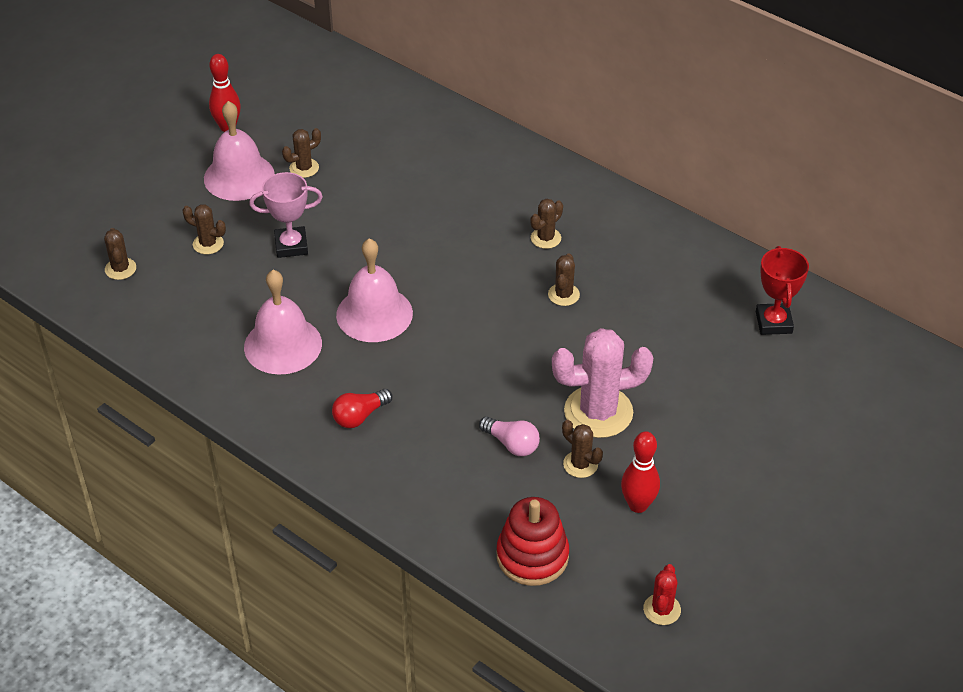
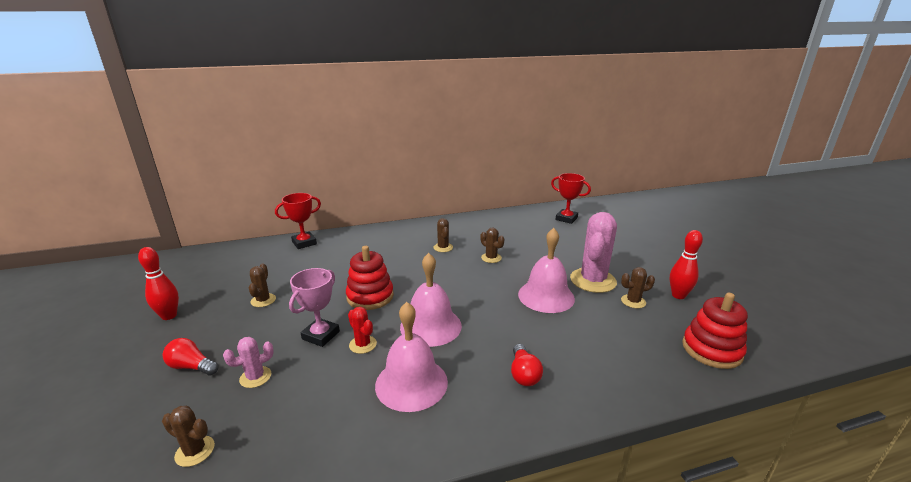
camera: 55 degrees left, 20 degrees down
(186, 197) = (191, 367): none -> red light bulb
(208, 244) = (255, 377): brown cactus -> pink cactus
(239, 176) = (220, 331): pink bell -> pink bell (546, 296)
(382, 239) = (370, 296): none -> red stacking toy
(434, 115) = (304, 243): none -> red trophy
(512, 444) = (599, 318): pink light bulb -> none
(662, 609) = (774, 319): red cactus -> red cactus (363, 344)

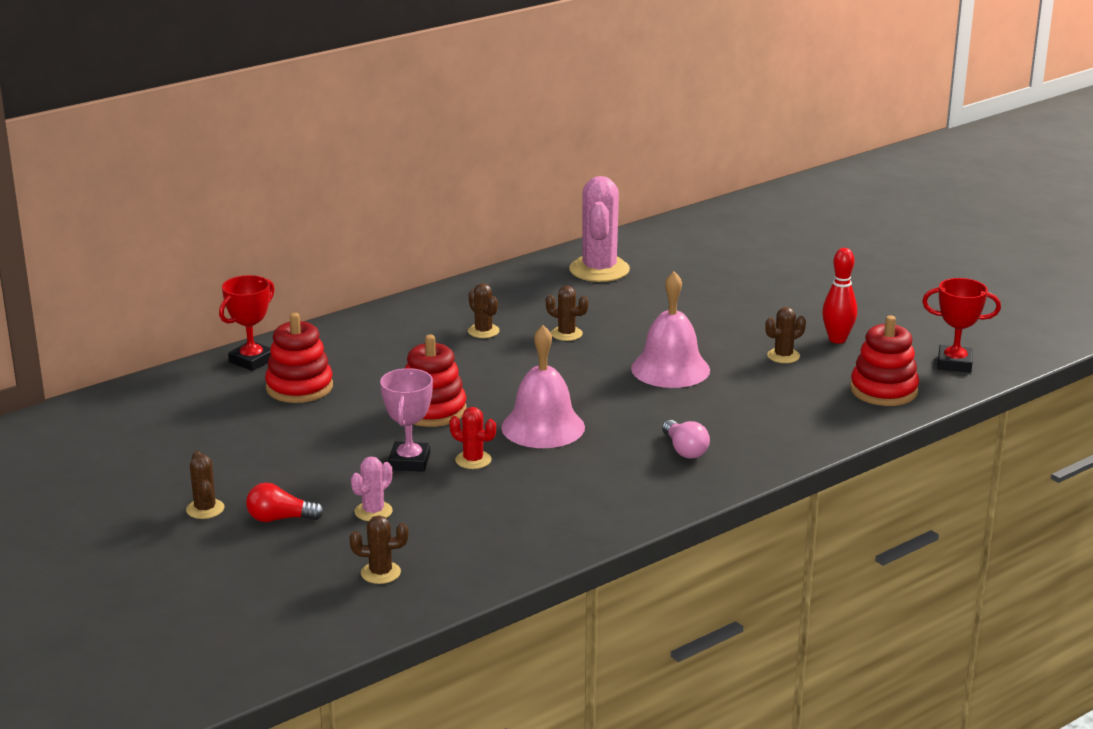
camera: 20 degrees left, 0 degrees up
(169, 316) = (170, 481): red bowling pin -> none
(263, 300) = (283, 441): brown cactus -> brown cactus (205, 509)
(311, 264) = (299, 387): none -> red stacking toy
(411, 383) = (563, 481): pink bell -> none
(524, 374) = (684, 450): red light bulb -> pink light bulb
(566, 219) = (648, 256): red trophy -> red trophy (954, 363)
(593, 280) = (723, 340): pink cactus -> pink cactus (599, 270)

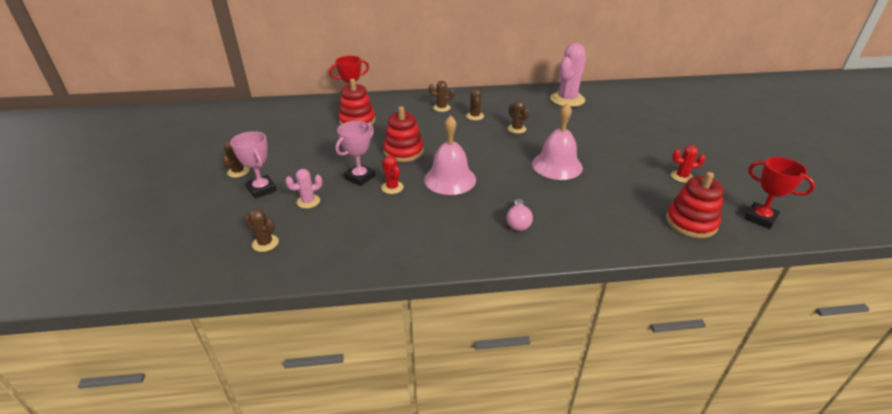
camera: 30 degrees right, 10 degrees up
(280, 519) = (262, 189): red light bulb -> pink trophy
(783, 356) = (636, 177): brown cactus -> brown cactus (441, 108)
(837, 339) = (681, 176): red bowling pin -> red cactus

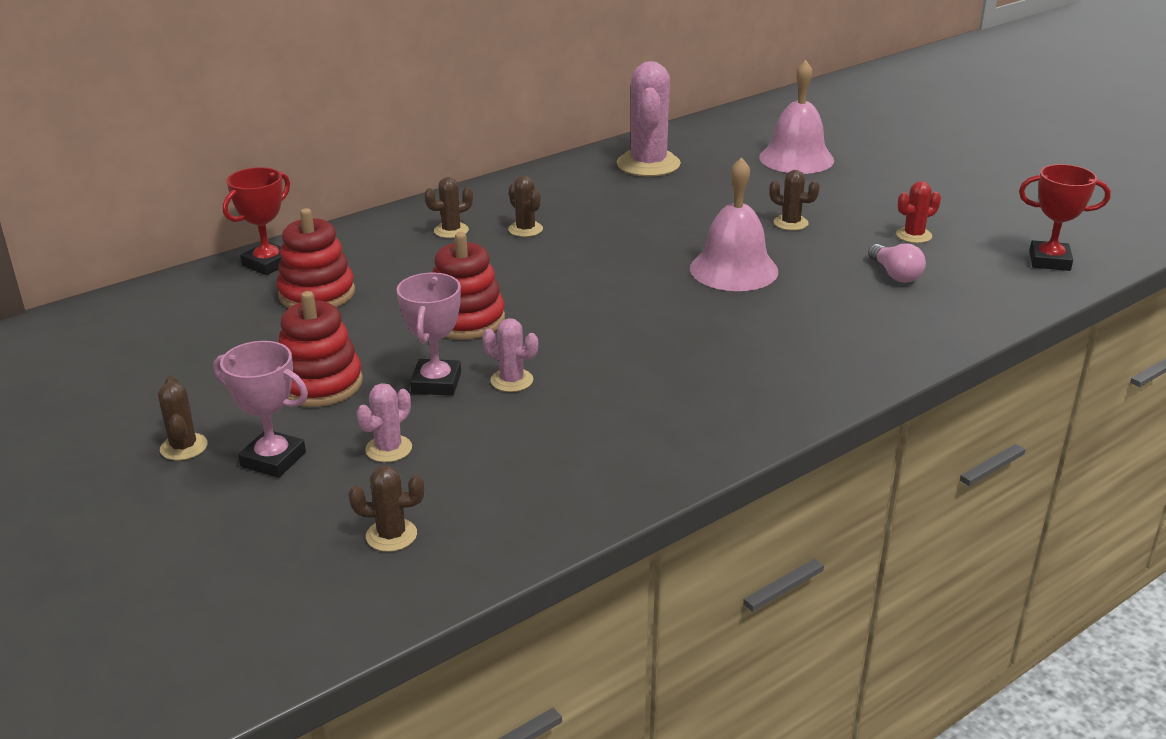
camera: 30 degrees left, 5 degrees down
(392, 187) = (512, 380): red cactus -> pink cactus
(450, 179) = (593, 339): pink bell -> pink bell (796, 158)
(516, 129) = (616, 231): brown cactus -> brown cactus (790, 223)
(518, 222) = (760, 366): pink light bulb -> pink light bulb (895, 274)
(691, 222) = (977, 292): red stacking toy -> red stacking toy (320, 384)

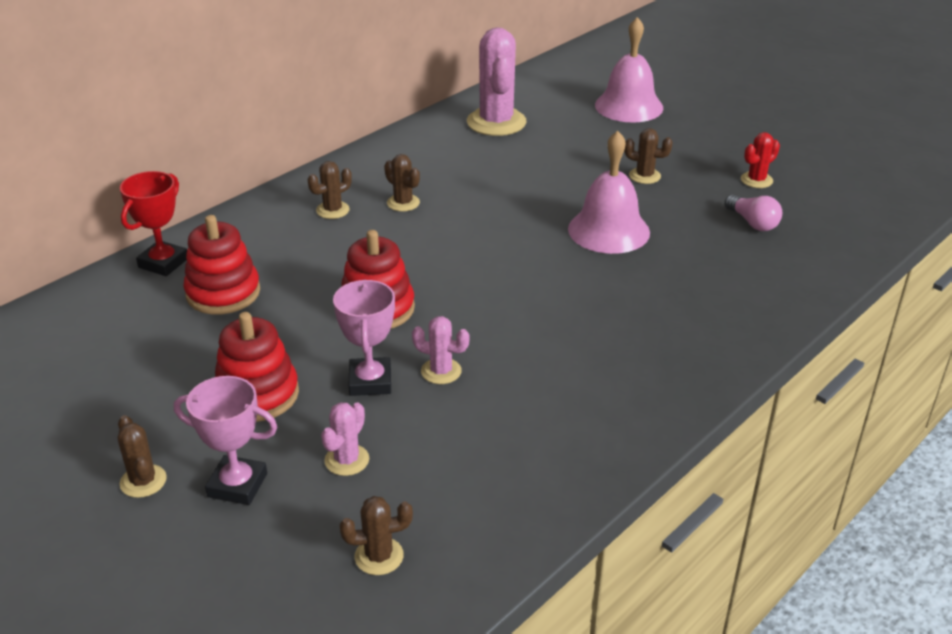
camera: 10 degrees left, 5 degrees up
(1049, 261) = (880, 197): red trophy -> none

